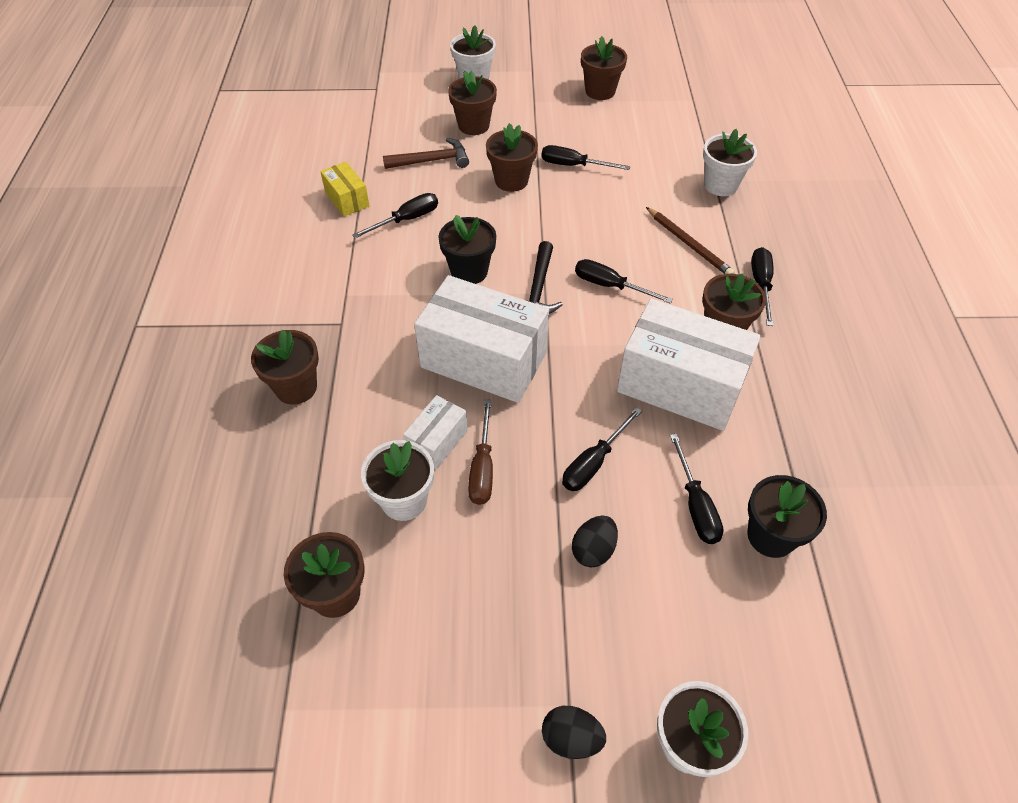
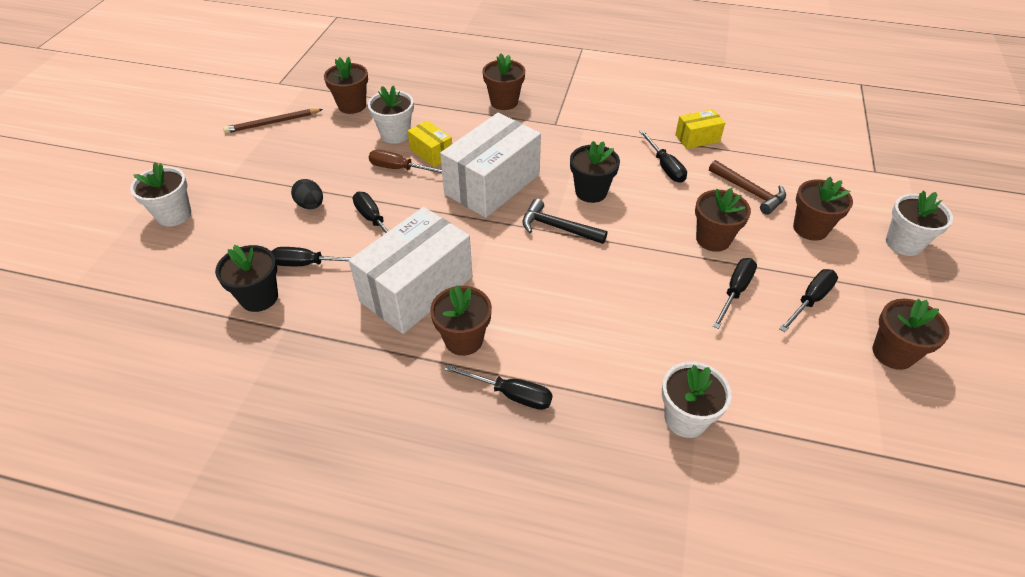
camera: 105 degrees right, 5 degrees down
(432, 161) = (749, 192): brown hammer -> brown hammer turned 45 degrees counterclockwise
(437, 441) = (431, 153): white box -> yellow box
(571, 738) = (214, 172): black egg -> none
(610, 286) = (547, 274): black screwdriver -> black screwdriver (810, 300)
(689, 244) = (588, 352): brown pencil -> brown pencil (272, 123)

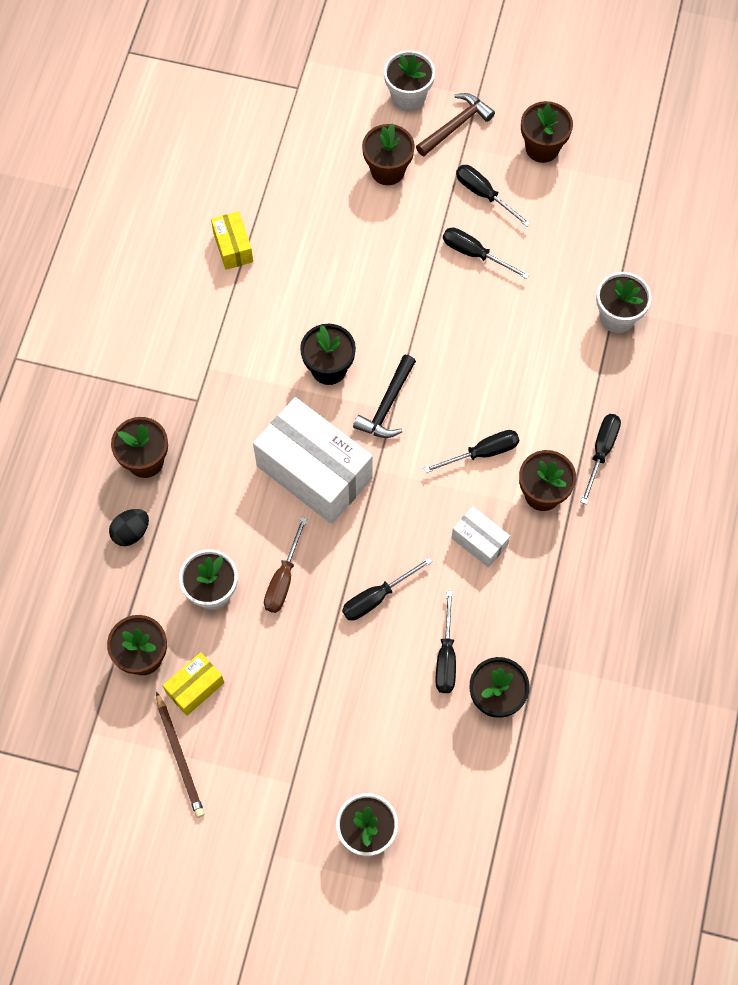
camera: 90 degrees left, 20 degrees up
(310, 205) = (350, 673): black egg -> black egg (131, 532)
(417, 289) = (479, 541): white box -> white box, size x0.48
(431, 153) = (253, 544): yellow box -> yellow box (195, 688)
(665, 167) = (286, 288): black screwdriver -> black screwdriver (482, 453)
(713, 239) = (404, 260): brown flower pot -> none
(749, 192) = (330, 213): brown hammer -> brown hammer (456, 126)

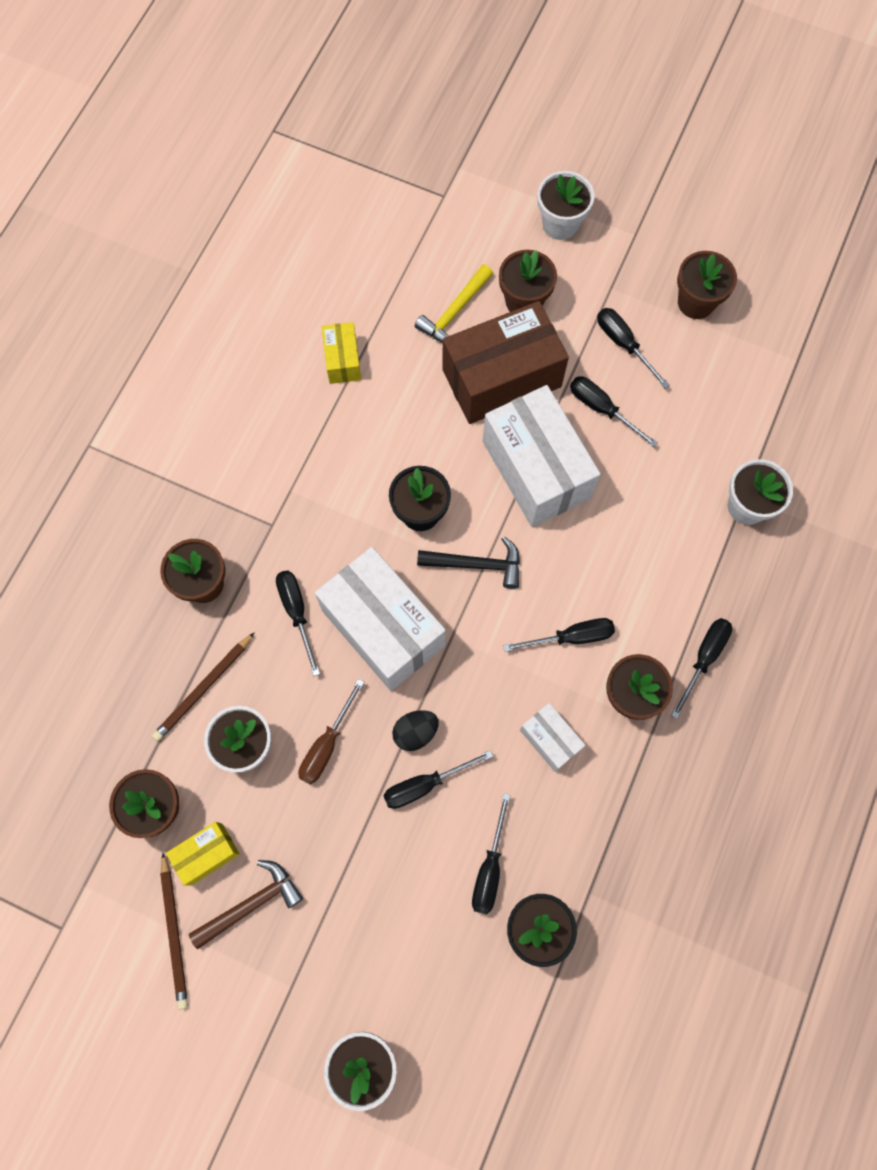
camera: 10 degrees right, 5 degrees up
(131, 532) = (172, 662): black egg -> black egg (415, 732)
(164, 550) = (204, 688): none -> brown pencil
(234, 472) = (297, 612): none -> black screwdriver
(327, 189) = (454, 312): none -> yellow hammer
(380, 241) = (501, 378): none -> brown box
(387, 405) = (476, 564): black hammer -> black hammer turned 120 degrees counterclockwise
(425, 315) = (536, 469): none -> white box
(456, 126) = (606, 263): brown hammer -> brown hammer (251, 904)

